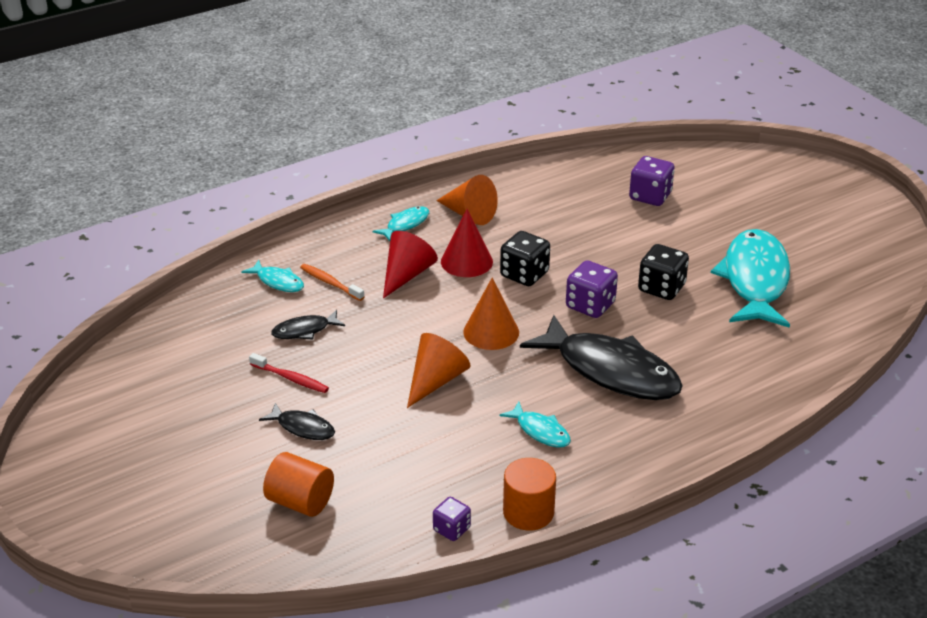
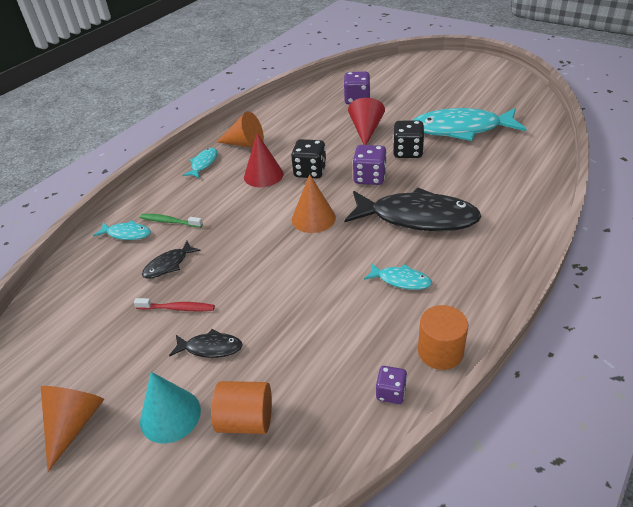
camera: 20 degrees left, 5 degrees up
(234, 473) = (170, 415): none -> turquoise cone
(330, 283) = (169, 221): orange toothbrush -> green toothbrush
(406, 275) = (225, 198): red cone -> red cone (366, 130)
(436, 381) = (296, 269): orange cone -> orange cone (74, 424)
(755, 280) = (461, 129): turquoise fish -> turquoise fish turned 75 degrees counterclockwise

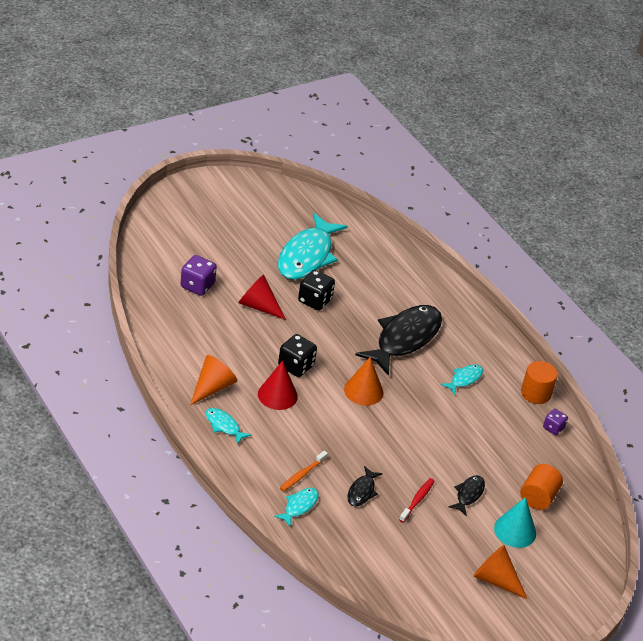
camera: 75 degrees left, 0 degrees up
(168, 265) = (362, 491): black fish -> black fish turned 45 degrees clockwise
(169, 221) = (302, 475): green toothbrush -> orange toothbrush
(369, 178) = (334, 338): purple dice -> none

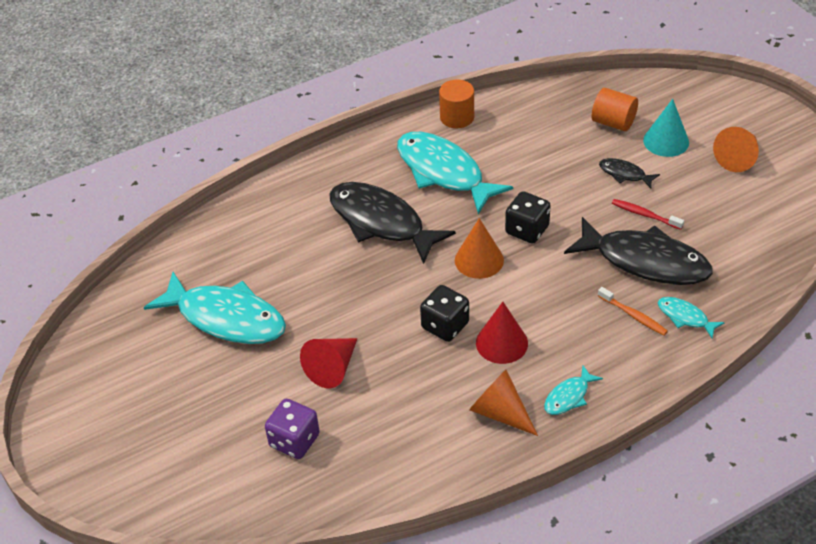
camera: 80 degrees left, 5 degrees up
(315, 300) = (317, 308): black dice -> black dice (527, 230)
(362, 491) = (645, 261): black fish -> black fish, size x2.22
(464, 379) = (444, 172): turquoise fish -> turquoise fish, size x2.22
(553, 428) = (508, 107): purple dice -> none

